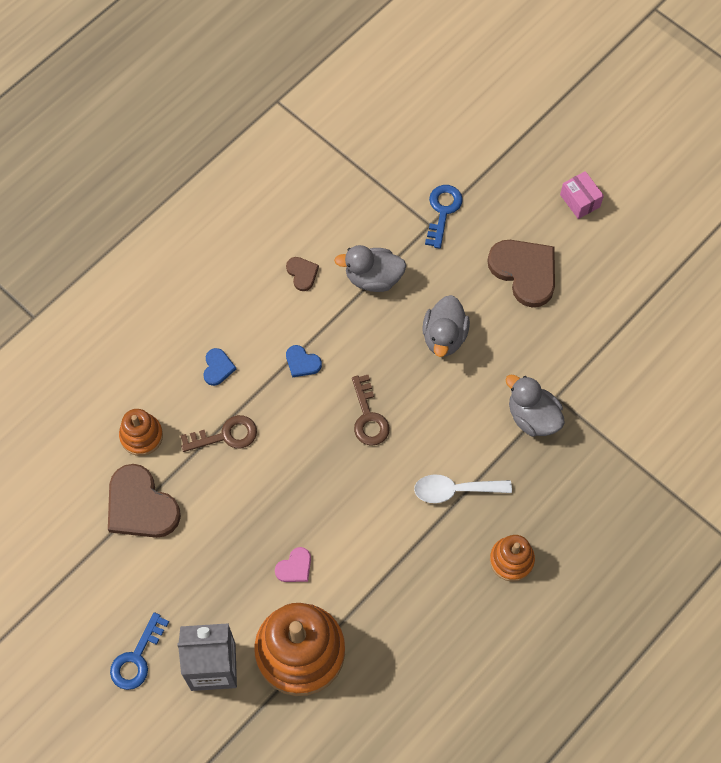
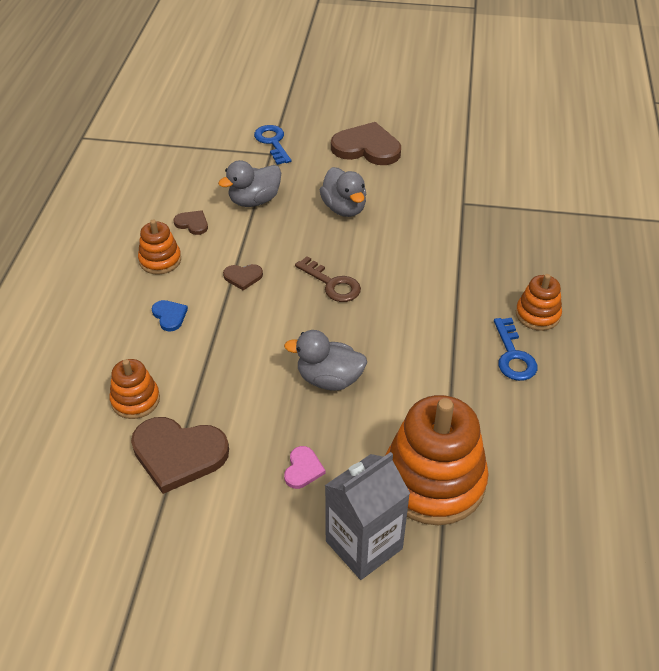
camera: 35 degrees left, 20 degrees down
(137, 658) = (280, 586): blue key -> blue key (513, 356)
(226, 435) = (218, 358): brown key -> none
(249, 301) = (160, 260): none -> orange stacking toy
(295, 567) = (367, 419): pink heart -> pink heart (303, 469)
(302, 362) = (243, 277): blue heart -> brown heart
(454, 490) = (447, 294): white spoon -> none
(532, 417) = (458, 222): grey duck -> grey duck (329, 379)
(580, 201) = (366, 97): pink box -> none

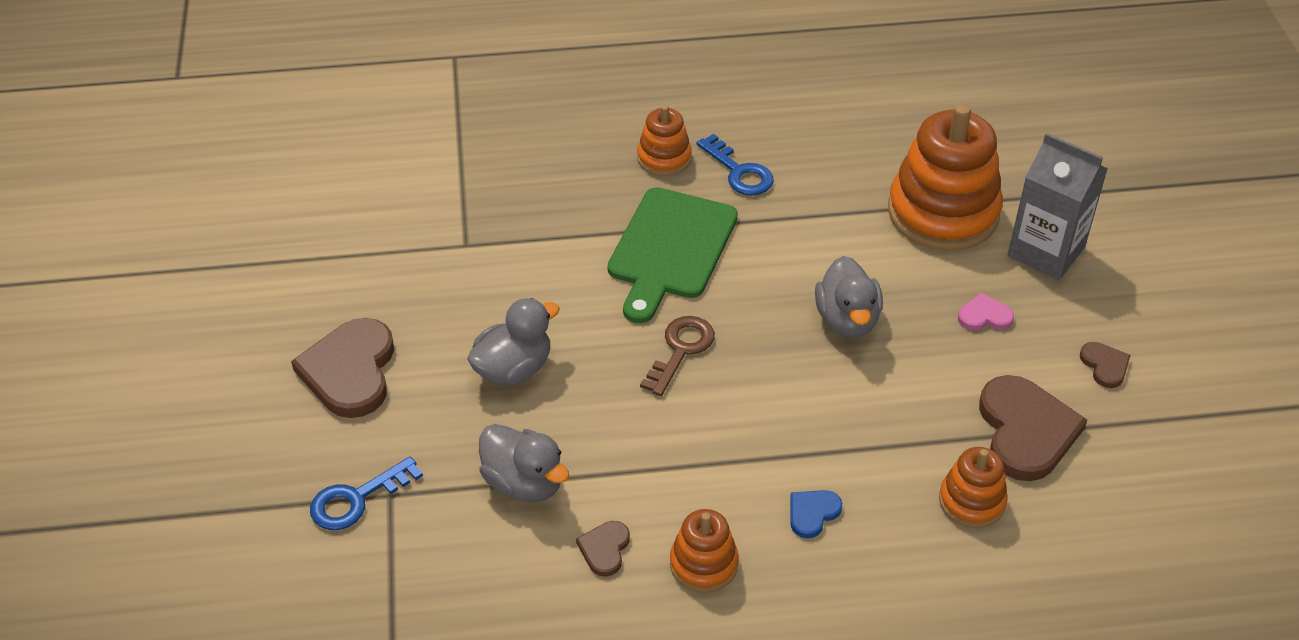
camera: 105 degrees left, 0 degrees up
(243, 277) = (703, 451): brown heart -> brown heart (1105, 365)
(433, 298) = (670, 249): none -> green cutting board
(513, 356) = (739, 172): blue key -> blue key turned 75 degrees clockwise

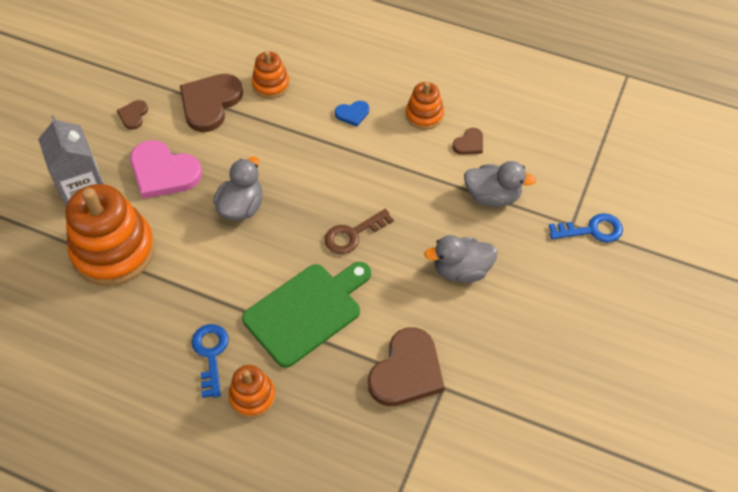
camera: 150 degrees left, 10 degrees up
(350, 371) = (565, 319): brown heart -> brown heart (407, 371)
(524, 483) = (492, 196): grey duck -> grey duck turned 120 degrees clockwise
(984, 316) = (163, 172): pink heart -> pink heart, size x2.09

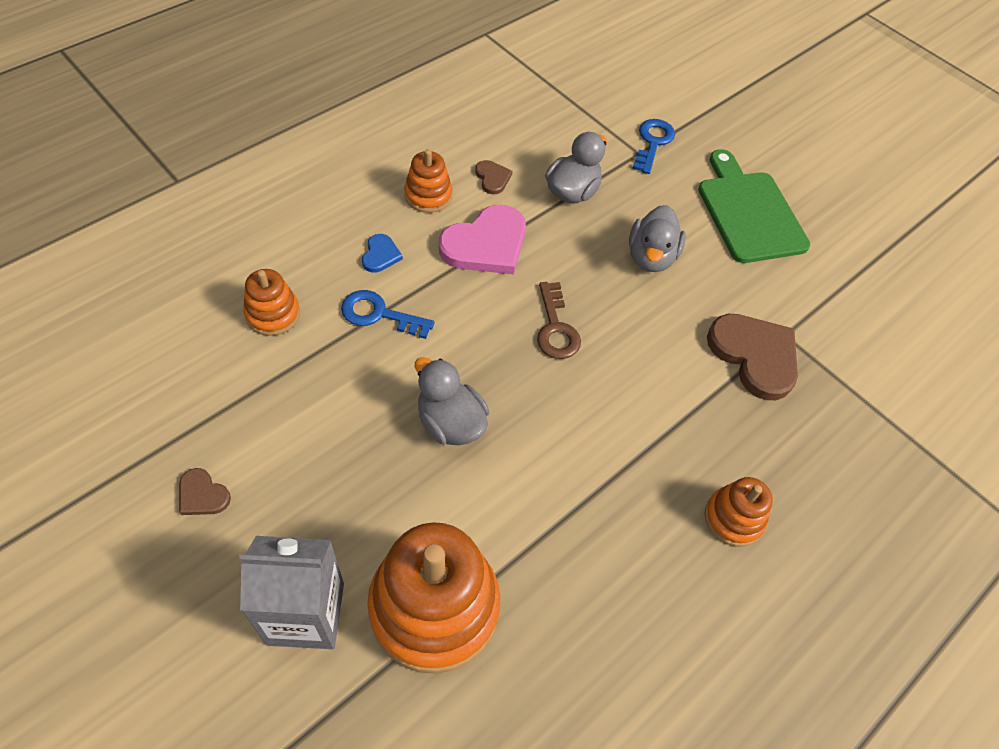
camera: 70 degrees left, 0 degrees up
(163, 172) = (334, 493): pink heart -> pink heart (486, 244)
(210, 103) = (252, 392): brown heart -> none
(210, 354) = (657, 542): blue key -> blue key (379, 314)
(306, 311) = (640, 416): green cutting board -> green cutting board (749, 212)

